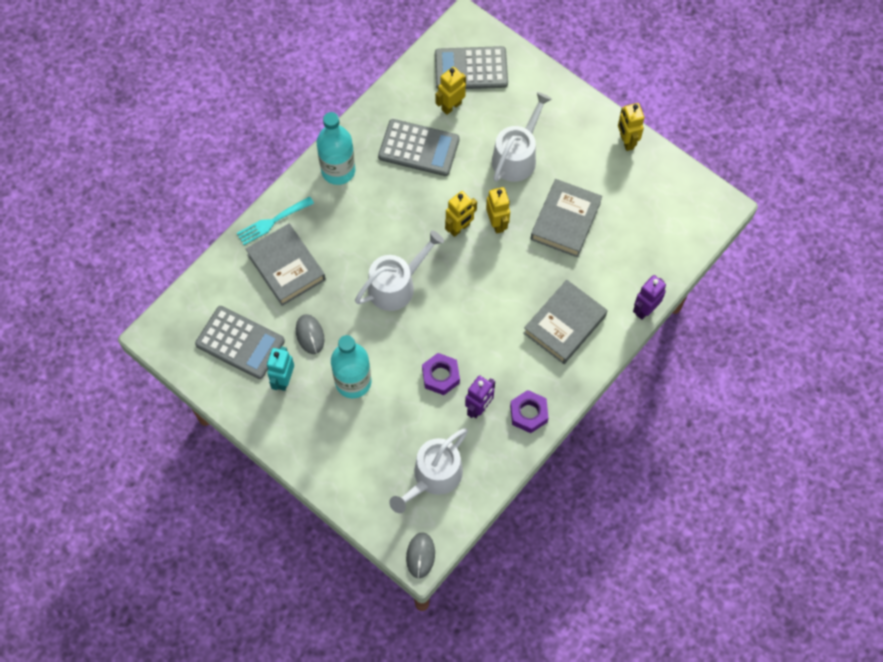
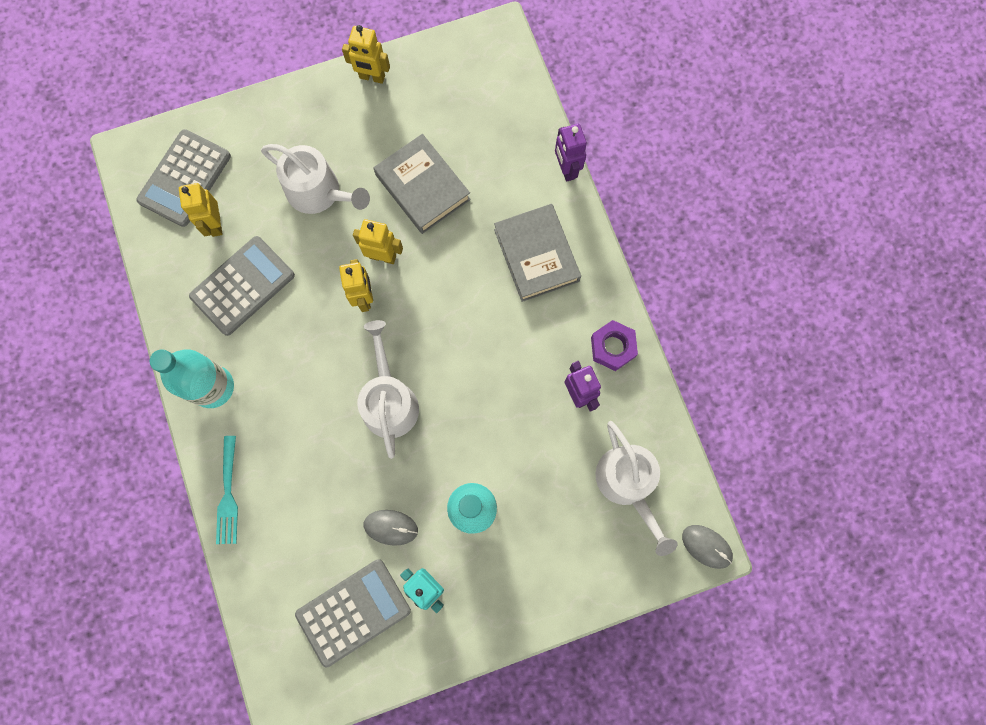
camera: 60 degrees left, 10 degrees up
(286, 267) = (293, 509): grey book -> none
(440, 376) = (520, 413): purple nut -> none
(517, 156) = (319, 192): white watering can -> white watering can turned 150 degrees clockwise

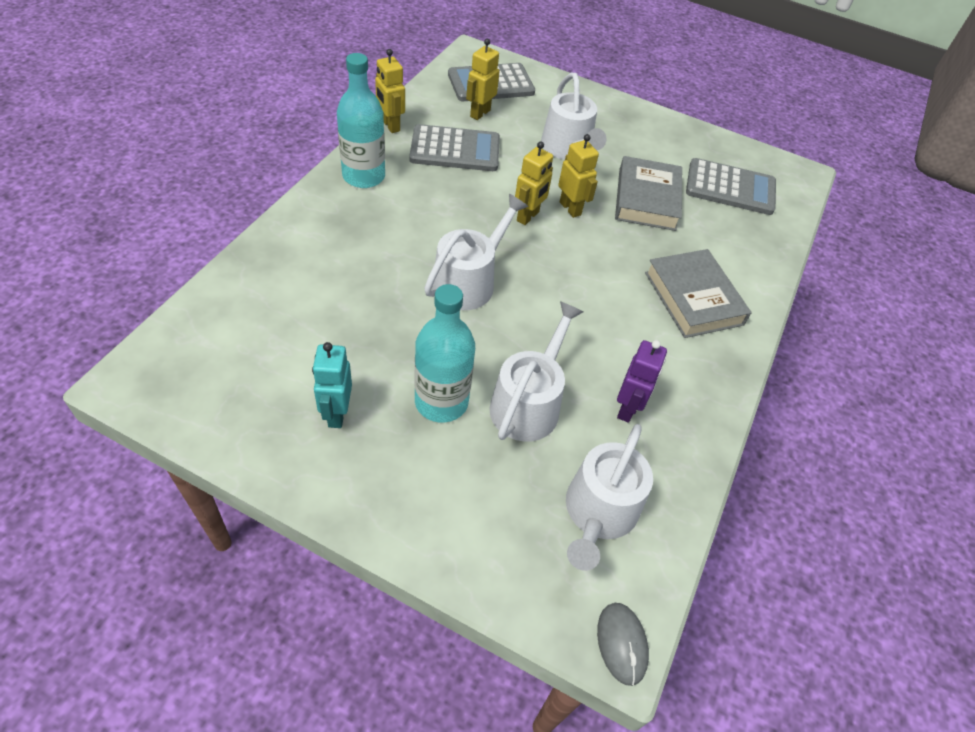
camera: 40 degrees right, 25 degrees down
(228, 495) = (288, 232): turquoise fork -> none
(353, 612) = (261, 374): grey calculator -> grey calculator (730, 187)
(372, 77) = (677, 129): yellow robot -> yellow robot (390, 125)
(391, 527) = (364, 351): grey mouse -> none
(521, 454) = (528, 403): none -> white watering can
(536, 255) = (693, 298): grey book -> grey book turned 45 degrees counterclockwise
(566, 169) = (777, 272): purple robot -> none
(612, 347) = (696, 406): purple nut -> none

